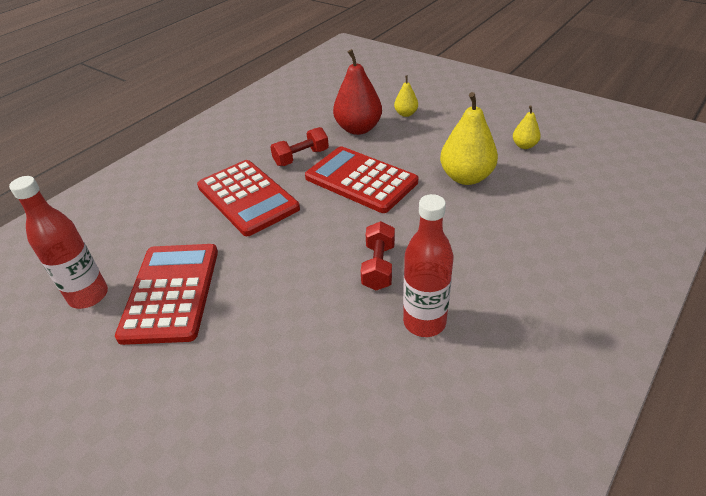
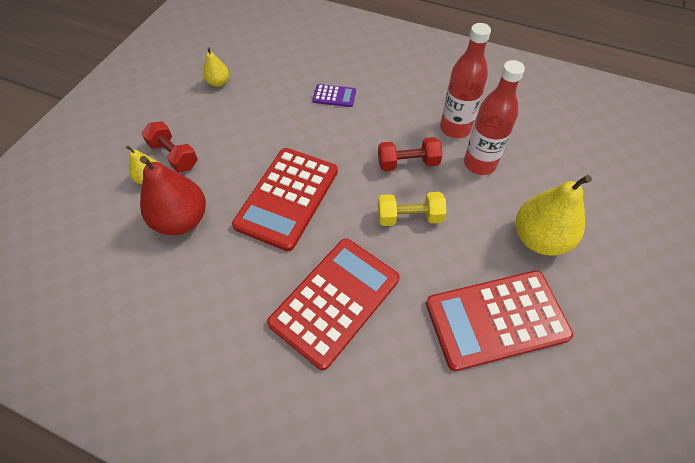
camera: 105 degrees left, 15 degrees up
(89, 296) = (534, 407): red bottle -> red bottle (479, 164)
(301, 157) = (247, 266): red dumbbell -> red dumbbell (174, 155)
(307, 255) = (409, 217): none -> yellow dumbbell
(466, 177) = (273, 118): yellow pear -> yellow pear (539, 239)
(497, 222) = (334, 96): none -> purple calculator

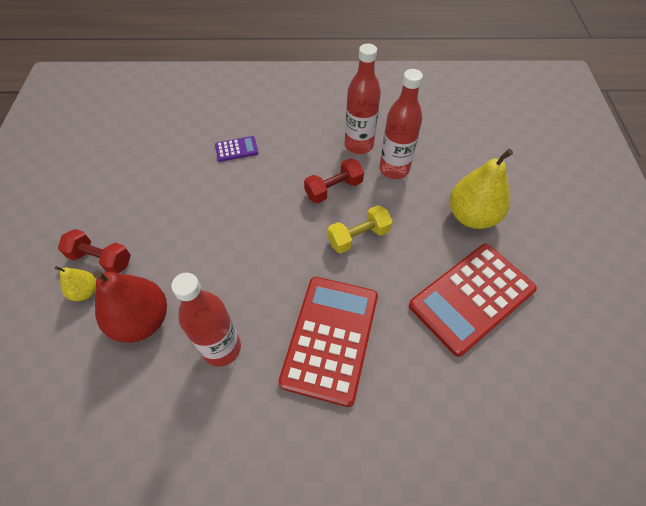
camera: 25 degrees left, 0 degrees up
(218, 82) = (113, 171): yellow pear -> none
(235, 270) = (222, 348): none -> red bottle
(287, 198) = (238, 260): red calculator -> none

